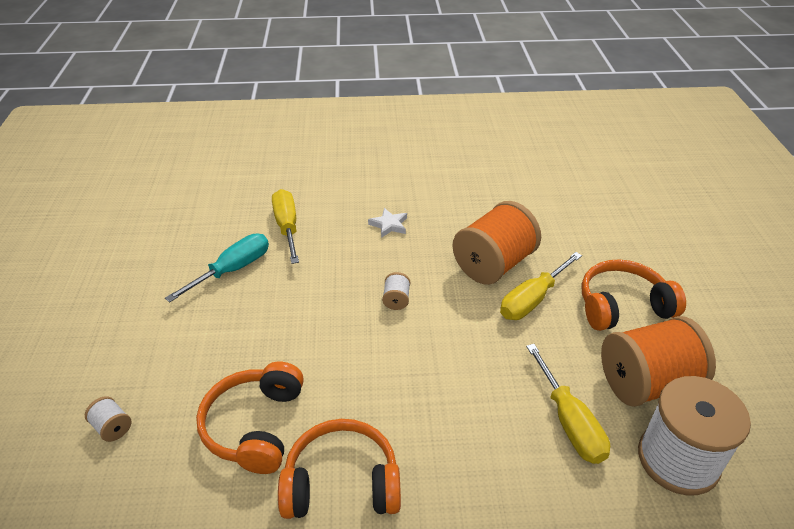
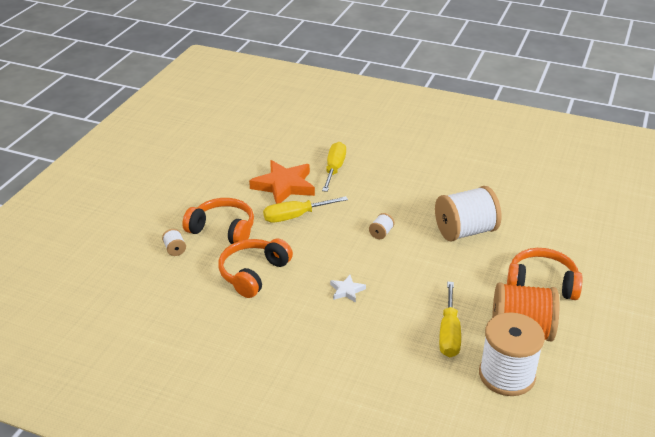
camera: 25 degrees right, 5 degrees down
(232, 270) = (284, 186): turquoise screwdriver -> orange star
(342, 483) = (287, 316): orange headphones -> orange headphones (223, 230)
(389, 225) = (406, 186): white star -> white star (347, 290)
(493, 264) = (465, 231): orange spool -> white spool
(532, 299) = (477, 260): yellow screwdriver -> yellow screwdriver (295, 216)

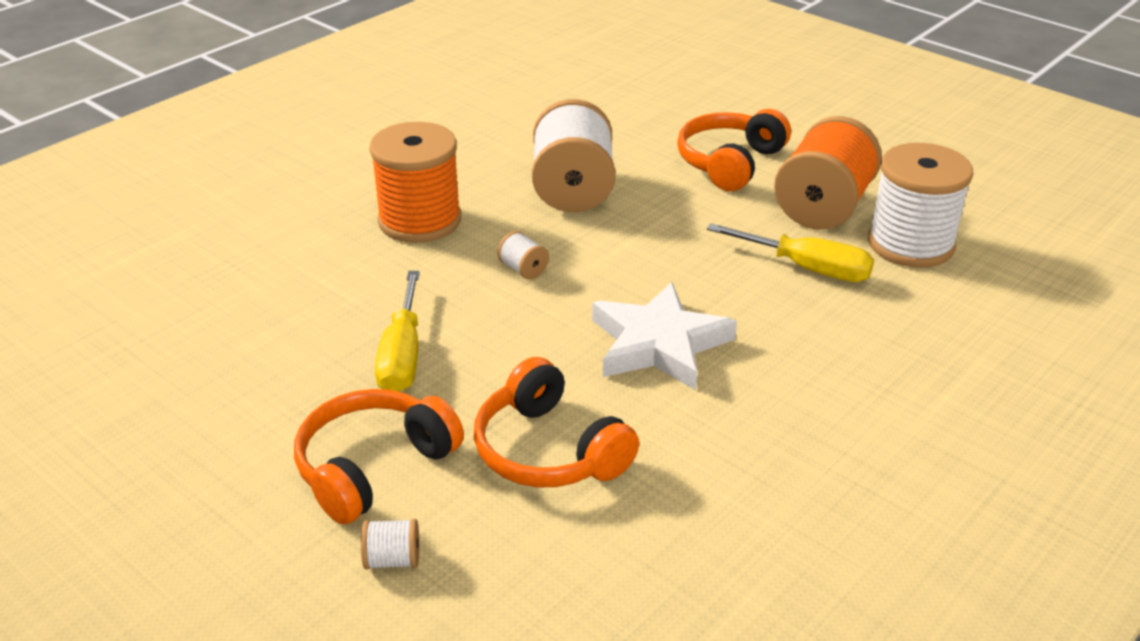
camera: 70 degrees left, 0 degrees up
(284, 186) = (288, 348): orange star -> none
(334, 169) = (287, 274): yellow screwdriver -> none
(347, 290) = (659, 344): white star -> white star, size x2.12
(400, 191) = (420, 220): none -> orange spool

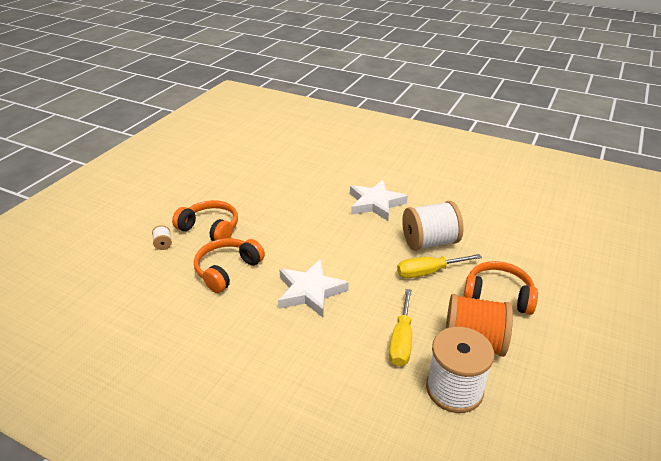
camera: 75 degrees right, 0 degrees up
(402, 356) = (277, 220): yellow screwdriver -> yellow screwdriver (428, 272)
(420, 220) = (375, 203): orange spool -> white star
(523, 269) = (352, 239): white spool -> none

